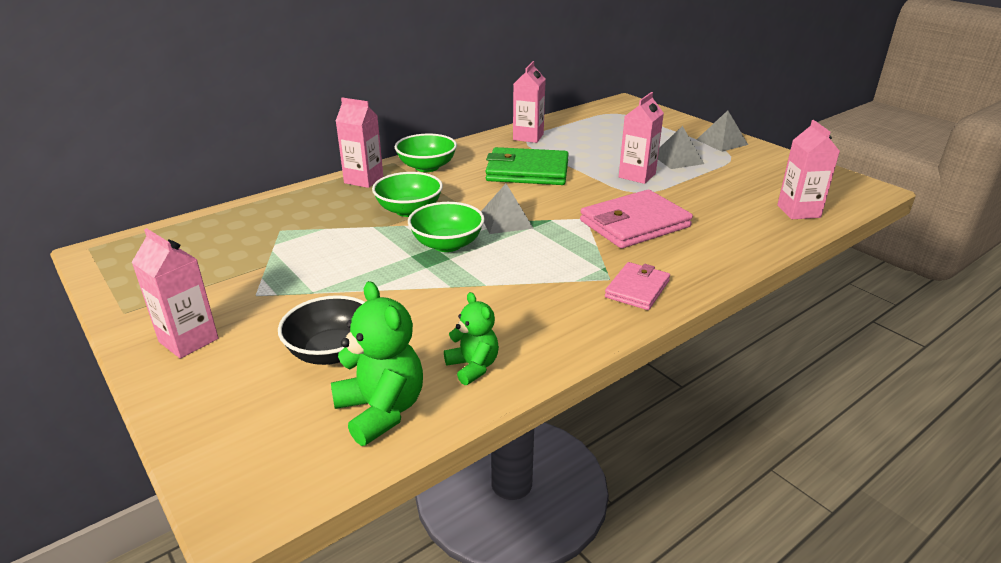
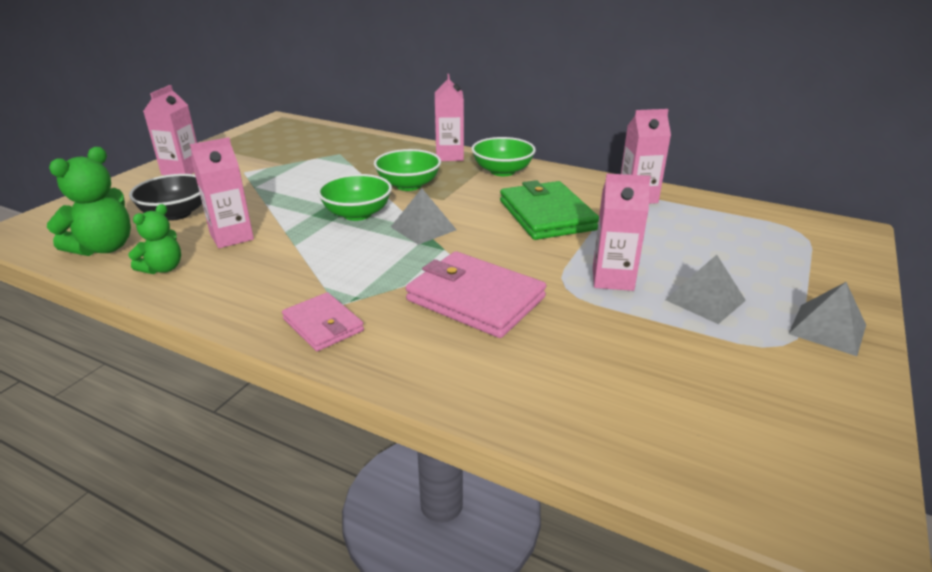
camera: 65 degrees right, 0 degrees up
(637, 289) = (323, 325): pink wallet -> pink wallet turned 45 degrees clockwise
(798, 211) = (643, 436): pink carton -> pink carton (231, 237)

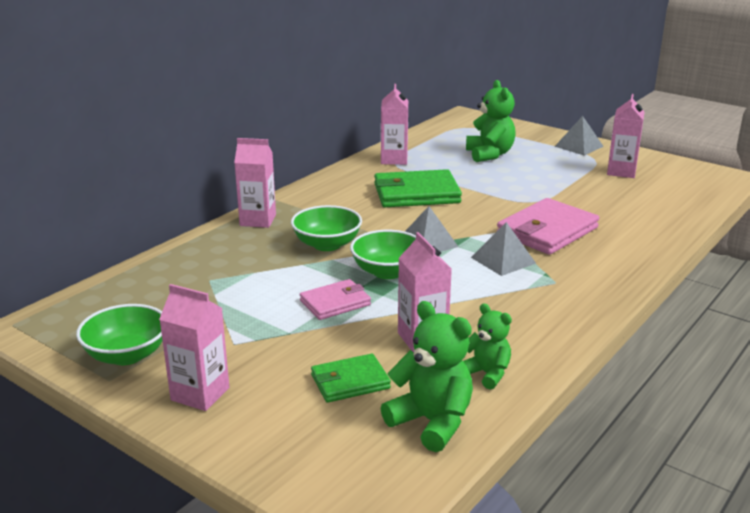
camera: 80 degrees left, 5 degrees down
(176, 214) = (350, 381): black bowl -> green wallet
(323, 325) = (585, 288): pink wallet -> pink wallet (335, 303)
(502, 171) = (313, 200): green bowl -> green bowl (127, 355)
(612, 279) = (521, 186): pink carton -> pink carton (621, 172)
(705, 300) = (549, 167): grey pyramid -> grey pyramid (503, 260)
(710, 253) = (489, 154): none -> green teddy bear

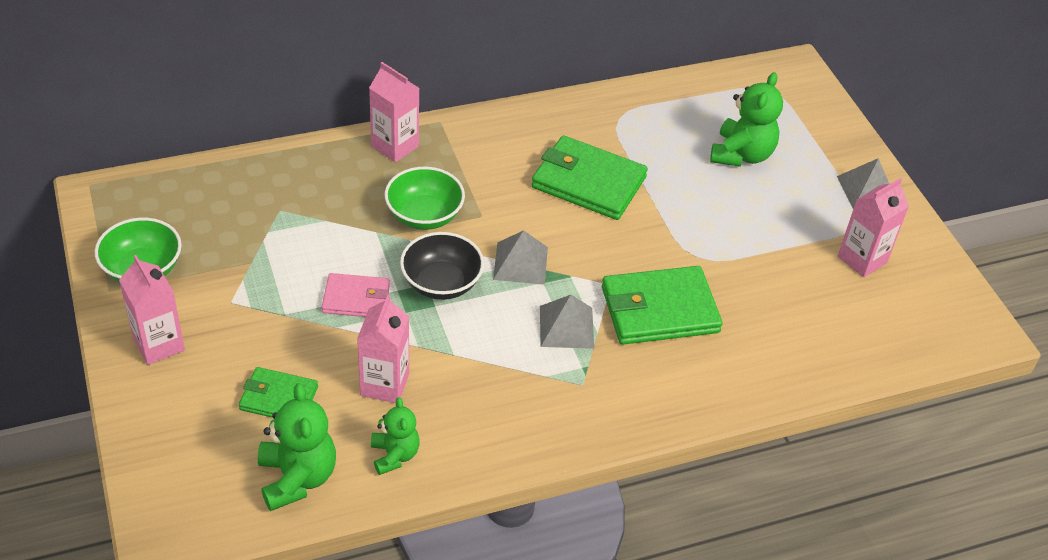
camera: 30 degrees right, 20 degrees up
(387, 272) = (441, 283): green bowl -> black bowl
(394, 159) = (624, 113): pink carton -> none
(547, 231) = (659, 310): pink wallet -> green wallet

